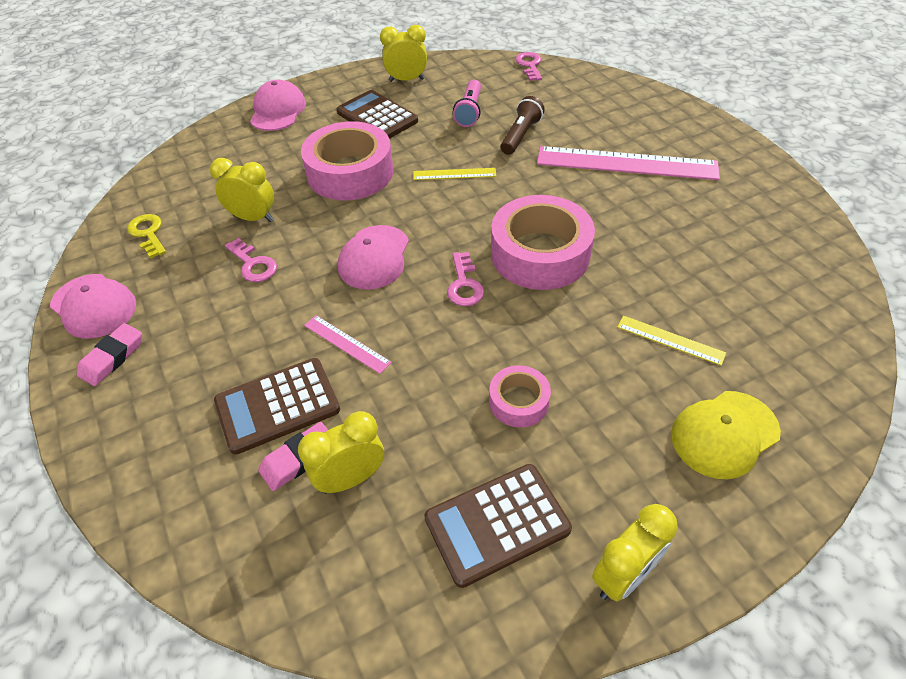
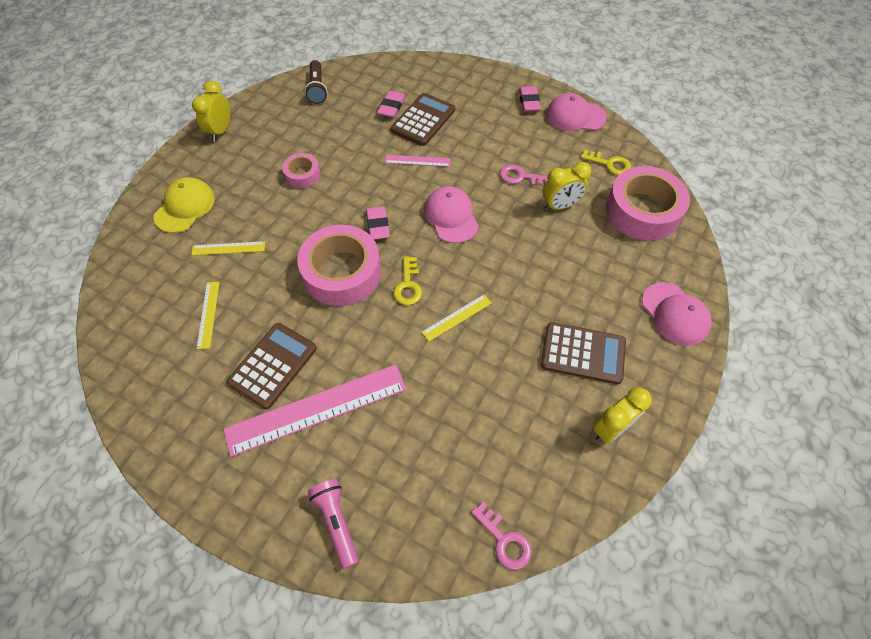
camera: 145 degrees right, 10 degrees up
(350, 172) = (538, 277): pink tape -> pink tape (642, 211)
(351, 478) = (361, 111): yellow clock -> none
(464, 284) = (378, 225): pink key -> pink eraser
(469, 112) = (506, 409): pink flashlight -> pink flashlight (337, 522)
(478, 214) = (408, 285): none -> yellow key
(497, 524) = (284, 124): brown calculator -> brown calculator (273, 365)
(521, 135) = (434, 398): brown flashlight -> brown flashlight (317, 89)
(715, 275) = (208, 314): none -> yellow ruler

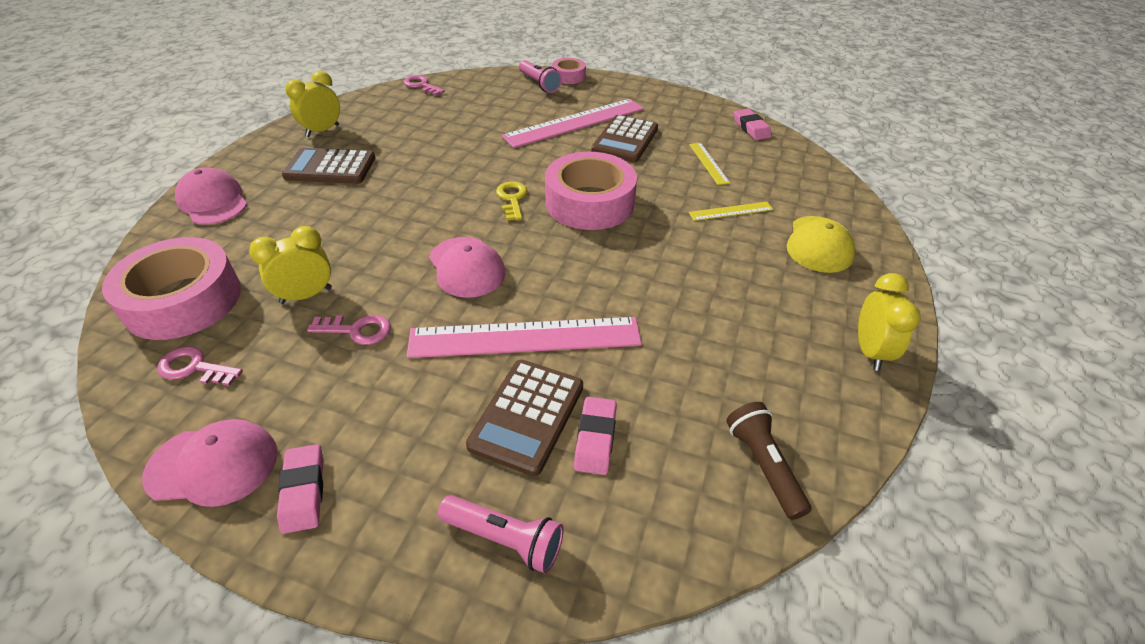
camera: 170 degrees right, 15 degrees down
(302, 175) = (694, 298): pink tape -> pink tape (568, 76)
(378, 225) = (562, 248): pink eraser -> pink eraser (751, 128)
(417, 161) = (525, 337): pink ruler -> pink ruler, size x2.15
(440, 77) = (505, 539): none -> pink flashlight
(457, 317) = (457, 180): yellow ruler -> none
(609, 164) = (194, 368): yellow key -> pink key

